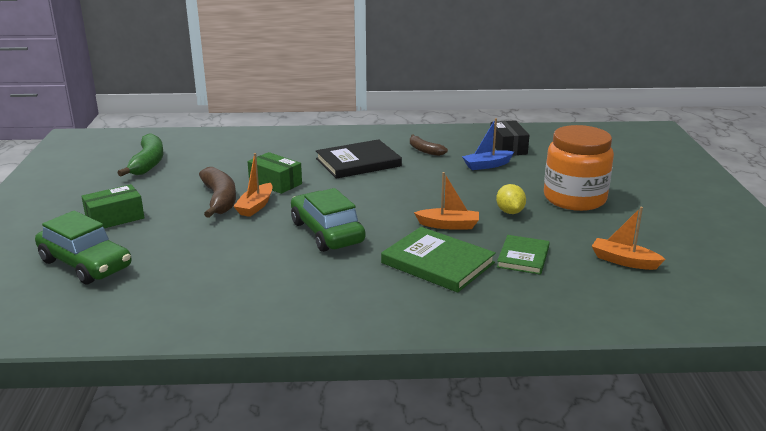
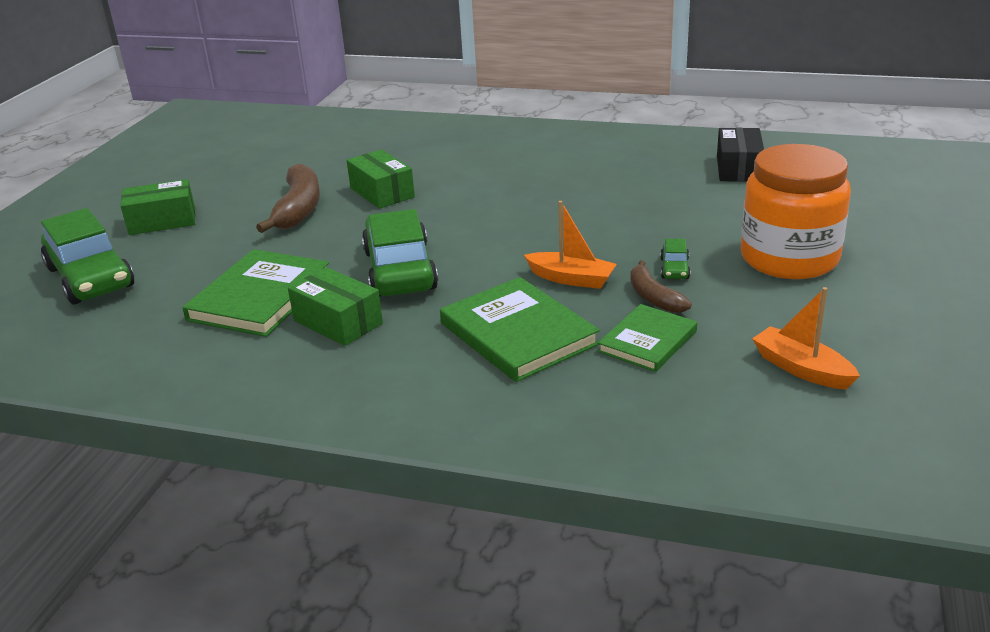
camera: 20 degrees right, 5 degrees up
(148, 163) = (248, 152): green banana -> none
(236, 262) = (260, 297): none -> green book
(255, 206) = (335, 223): orange boat -> none
(307, 271) = (338, 322): none -> green box
(358, 162) = (509, 173): black book -> none
(425, 150) = (612, 163): brown banana -> brown banana (654, 297)
(487, 165) = (688, 193): blue boat -> none
(510, 212) = (674, 269): yellow lemon -> green car

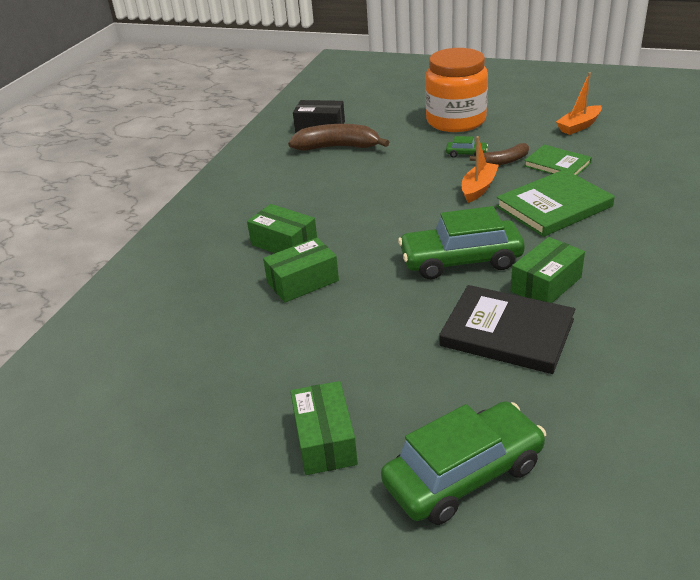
camera: 85 degrees left, 5 degrees up
(260, 297) = (507, 332): green book -> black book
(298, 209) = (324, 332): brown banana -> brown banana (337, 147)
(453, 177) = (284, 243): none -> green box

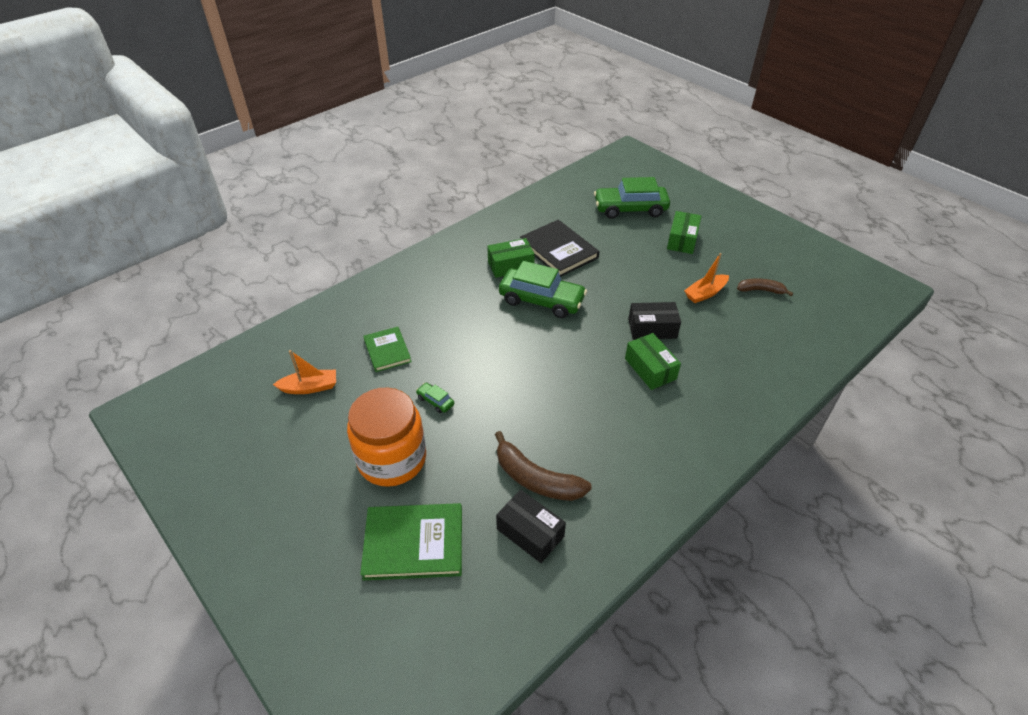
camera: 155 degrees left, 10 degrees up
(303, 282) = (652, 328): green box -> black box
(478, 188) = (468, 355): orange boat -> orange boat (705, 293)
(504, 161) = (418, 375): brown banana -> brown banana (761, 290)
(554, 206) = (440, 313): green book -> green book (414, 543)

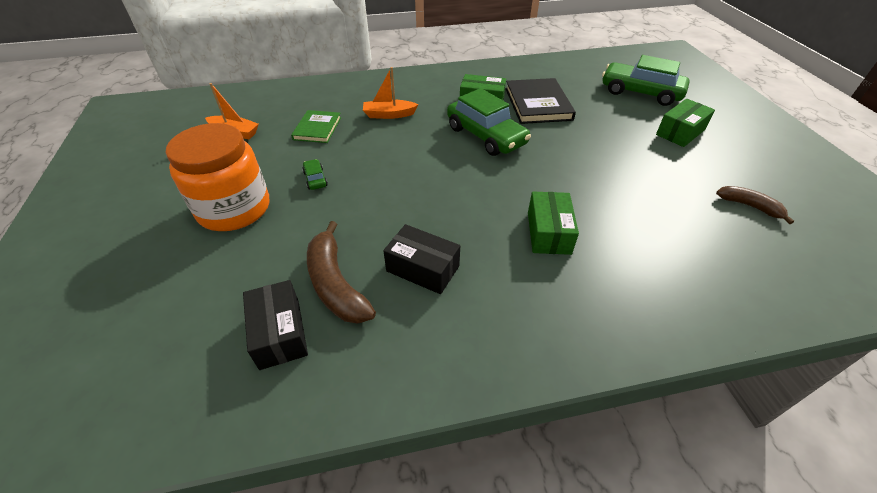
camera: 30 degrees right, 0 degrees up
(414, 543) = (175, 287): green book -> none
(652, 328) = (582, 197): black box -> black box (422, 268)
(705, 293) = (672, 186): orange boat -> orange boat (389, 115)

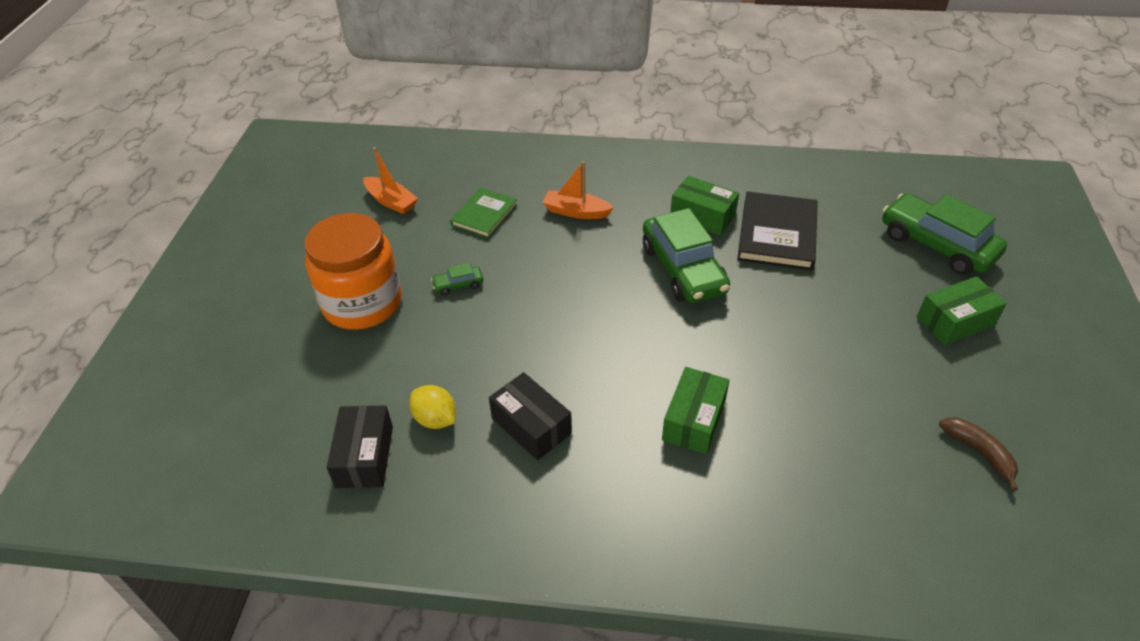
camera: 20 degrees right, 0 degrees up
(315, 179) = (458, 285): green car -> green car turned 105 degrees counterclockwise
(336, 284) = (435, 419): brown banana -> yellow lemon

